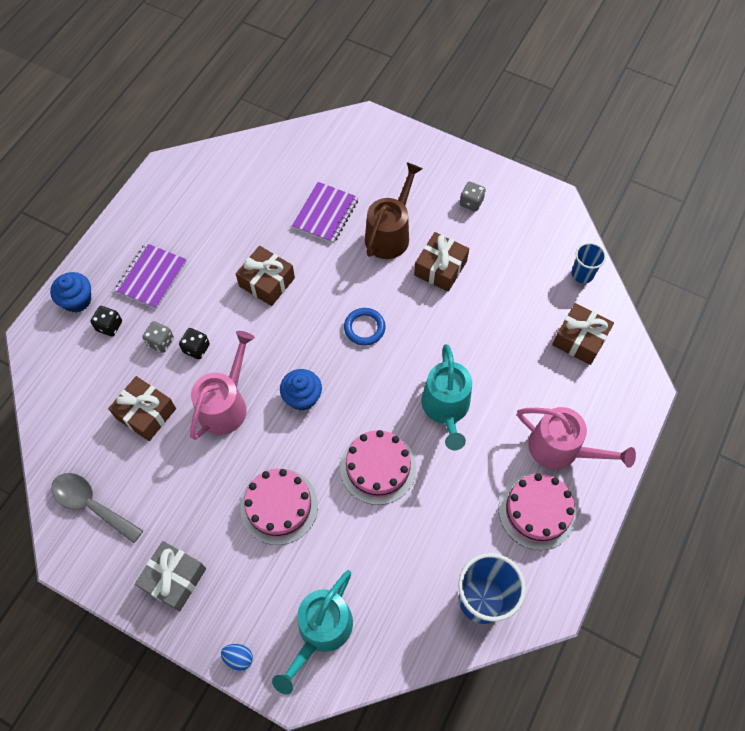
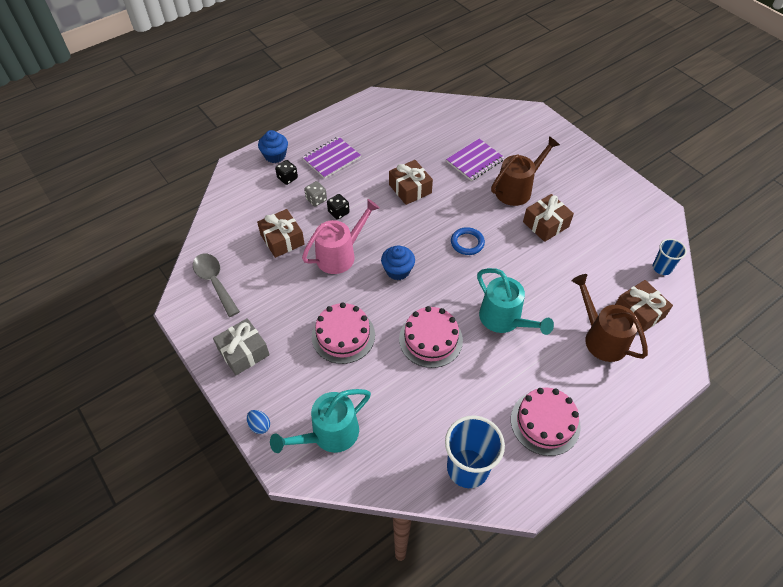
camera: 25 degrees right, 10 degrees down
(446, 408) = (504, 320): turquoise watering can -> turquoise watering can turned 60 degrees counterclockwise
(471, 202) = (591, 189): grey dice -> none
(554, 386) = (601, 338): none -> brown watering can
(561, 449) = (586, 385): pink watering can -> none

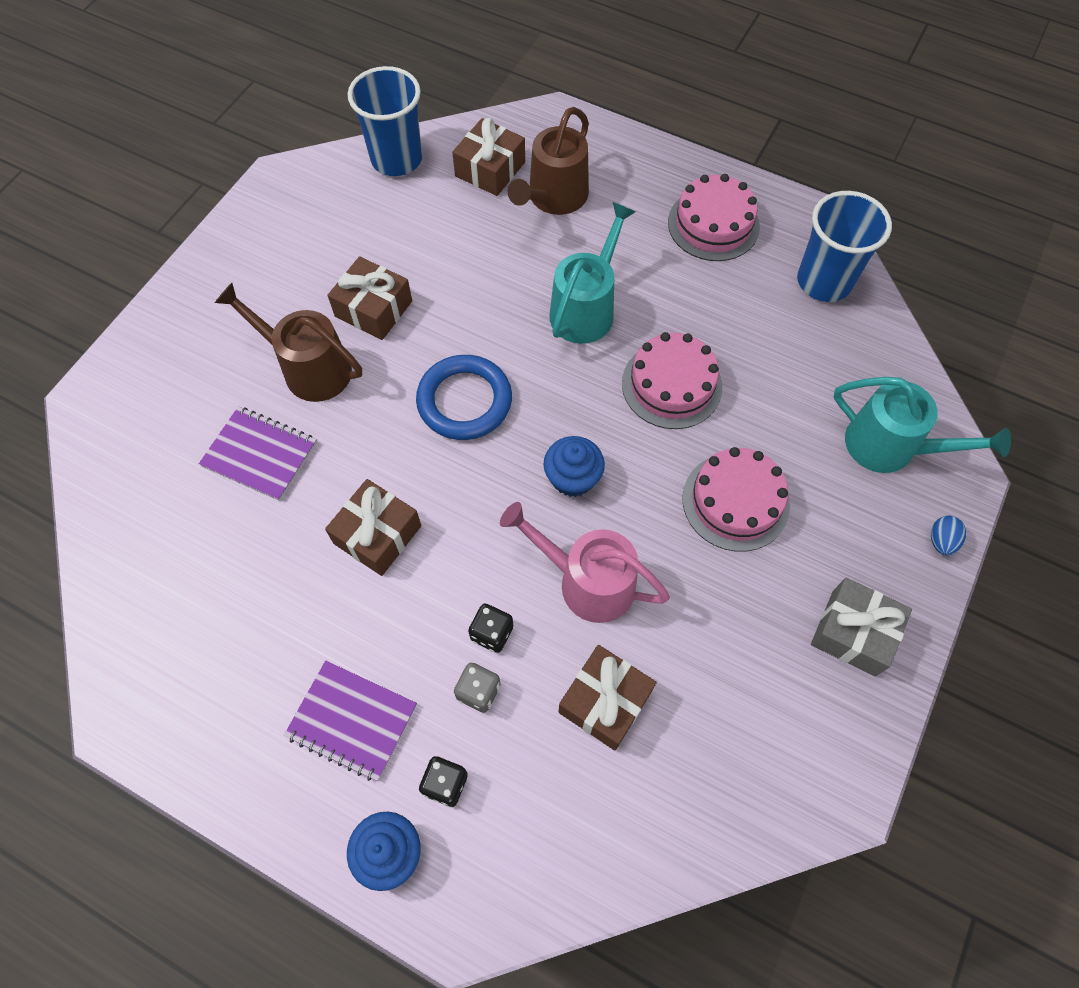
camera: 115 degrees left, 10 degrees up
(214, 282) = (760, 770): grey spoon -> none
(467, 243) = (464, 401): blue ring -> blue ring, size x1.60
(662, 268) = (396, 159): blue cup -> blue cup, size x1.77

